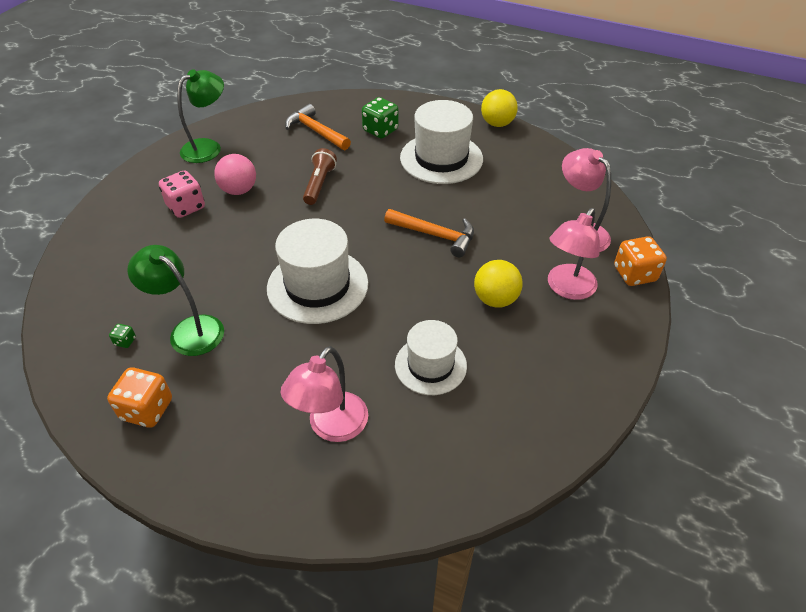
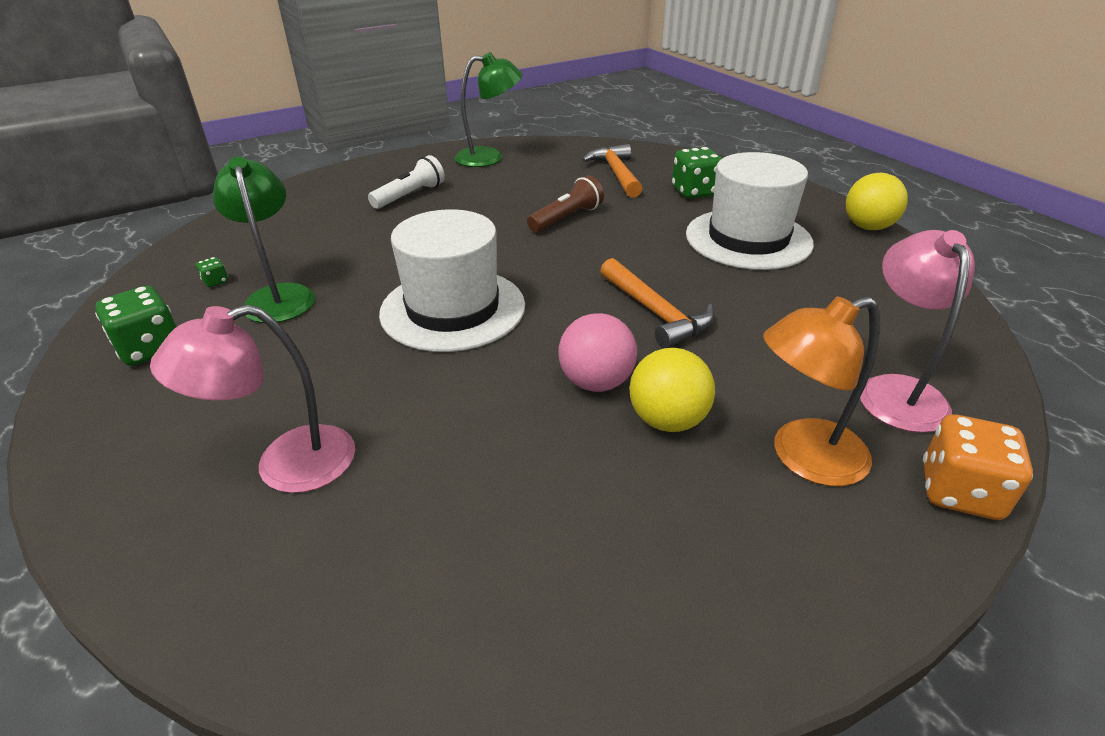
camera: 35 degrees right, 10 degrees down
(147, 409) = (150, 349): orange dice -> green dice
(186, 207) = (410, 196): pink dice -> white flashlight
(239, 190) = (476, 198): pink ball -> pink ball (596, 382)
(430, 365) = (487, 458): white hat -> none
(567, 289) = (803, 457): pink lamp -> orange lamp

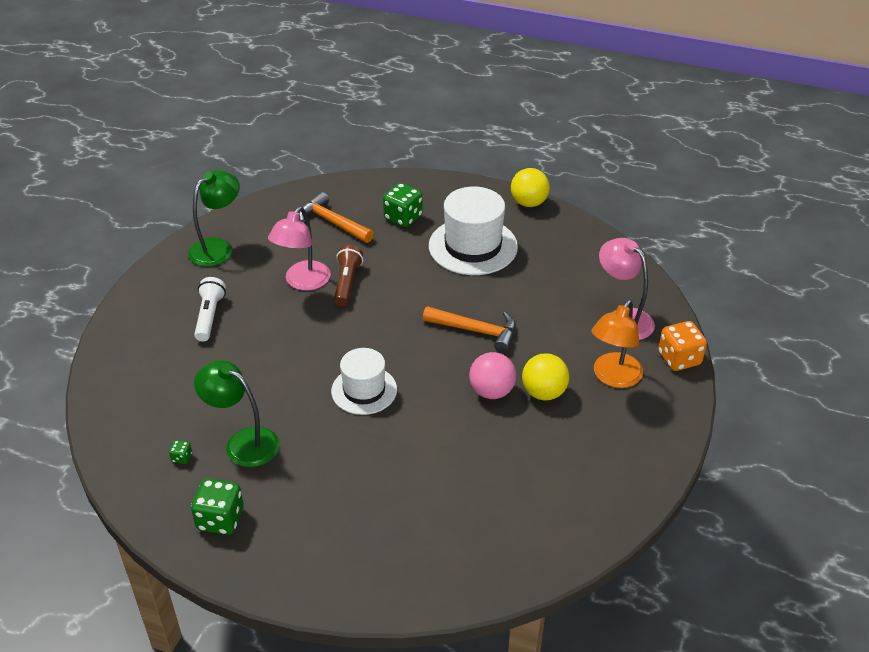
camera: 40 degrees left, 5 degrees up
(286, 465) = (400, 522): pink lamp -> pink lamp (303, 282)
(453, 309) = (364, 390): white hat -> white hat, size x0.64

